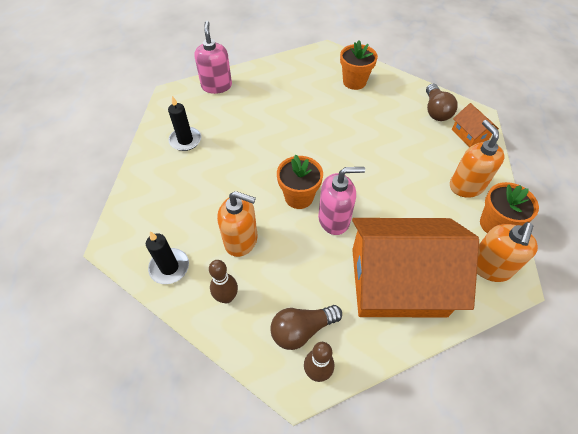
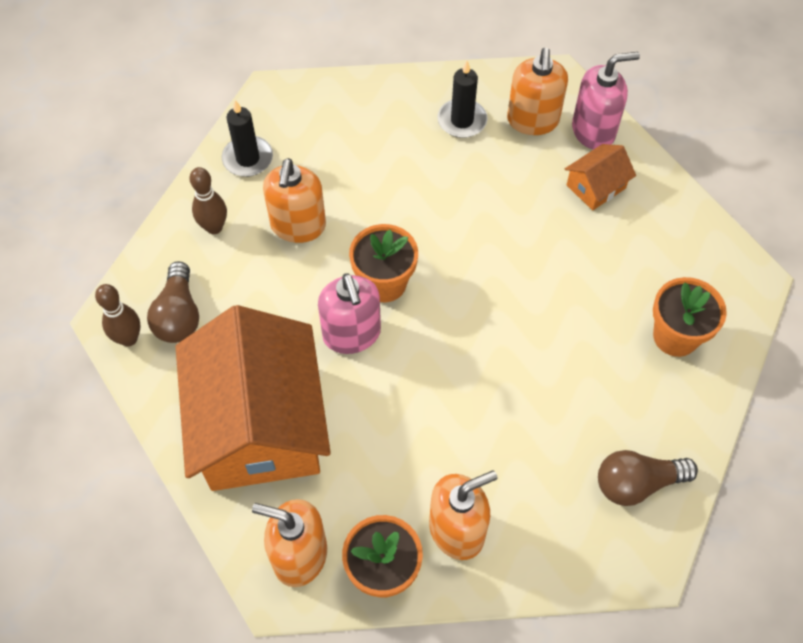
camera: 80 degrees right, 5 degrees up
(199, 109) = (533, 121): none -> orange soap dispenser
(302, 330) = (179, 315): brown light bulb -> brown light bulb turned 150 degrees counterclockwise
(470, 134) = (588, 544): orange house -> orange house (596, 186)

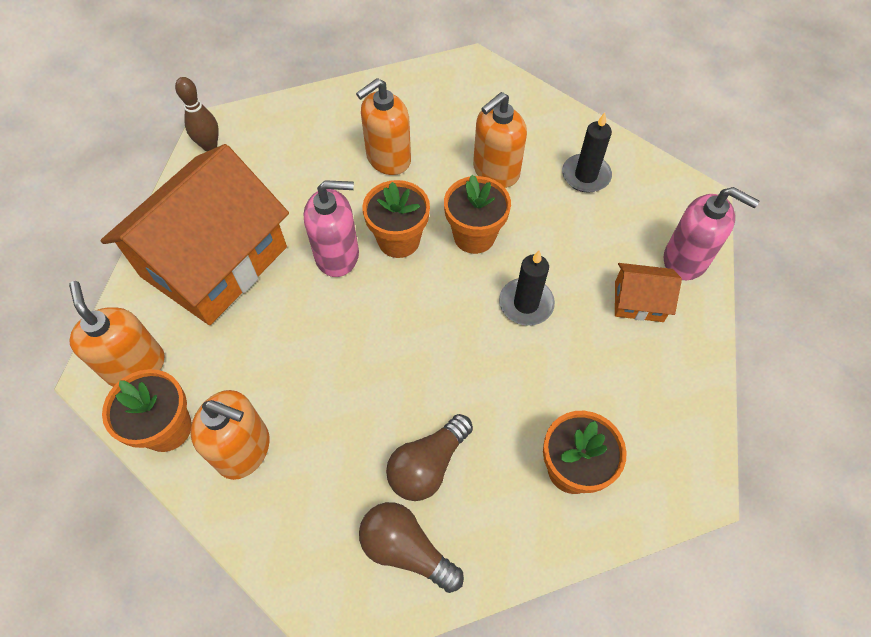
camera: 45 degrees right, 0 degrees up
(179, 315) = (252, 155): brown light bulb -> brown light bulb (428, 465)
(214, 227) = (336, 119): brown bowling pin -> none
(248, 158) = (407, 93): black candle -> black candle (526, 303)
(352, 334) = (337, 255): pink soap dispenser -> pink soap dispenser turned 120 degrees counterclockwise
(435, 233) = (474, 236): none -> orange flower pot
(533, 121) = (642, 215): orange soap dispenser -> orange soap dispenser (495, 171)

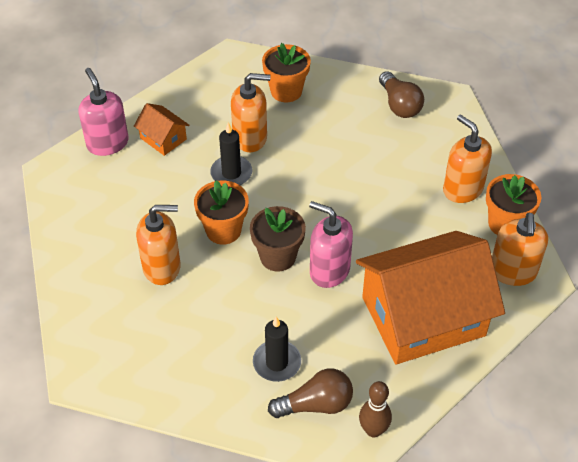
camera: 145 degrees left, 10 degrees down
(388, 158) = (232, 326): orange soap dispenser -> orange soap dispenser (250, 138)
(399, 240) = (278, 257): orange flower pot -> brown flower pot
(428, 465) = (361, 130): brown light bulb -> brown light bulb (316, 404)
(585, 175) = (103, 227): black candle -> black candle (277, 362)

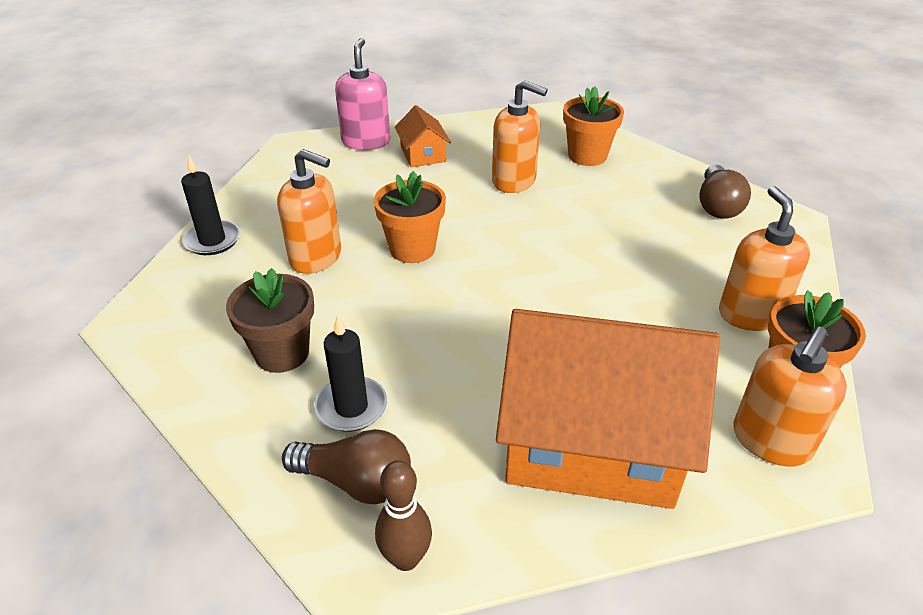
camera: 30 degrees right, 10 degrees down
(231, 173) = (467, 203): black candle -> black candle (212, 240)
(278, 257) = (451, 296): brown flower pot -> brown flower pot (282, 353)
(329, 270) = (502, 334): pink soap dispenser -> none

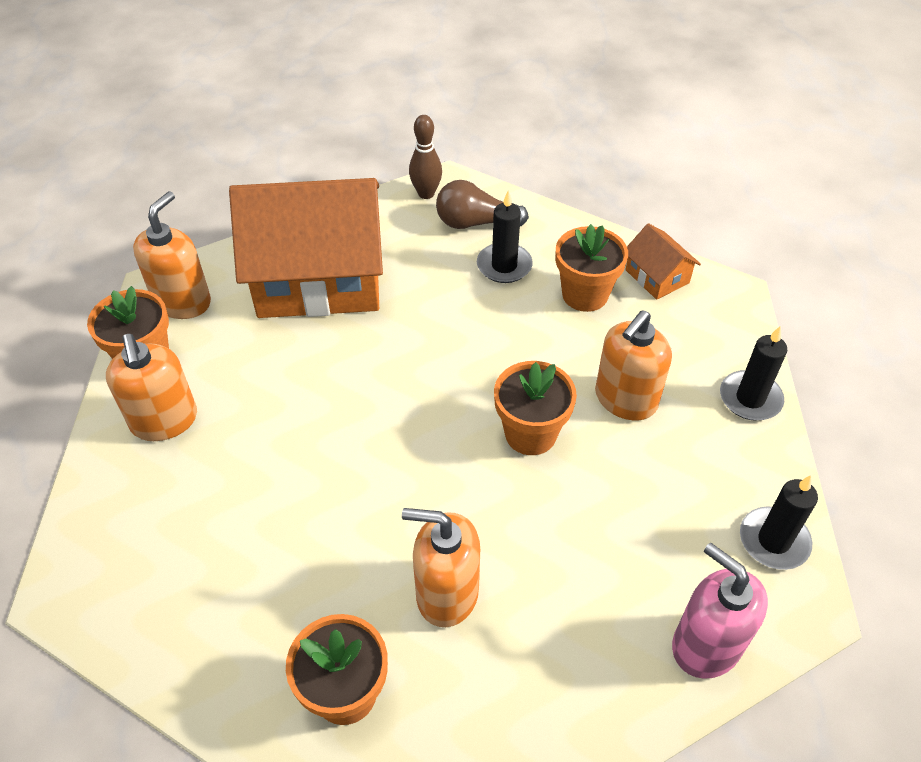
camera: 165 degrees right, 10 degrees up
(282, 353) = (585, 294): brown flower pot -> orange flower pot
(283, 170) = (773, 541): none -> black candle
(316, 257) = (625, 399): orange soap dispenser -> orange soap dispenser turned 60 degrees counterclockwise
(366, 141) = (705, 645): pink soap dispenser -> pink soap dispenser turned 150 degrees clockwise
(423, 154) = (602, 631): orange house -> orange house (657, 276)
(717, 206) = (158, 603): brown light bulb -> none

